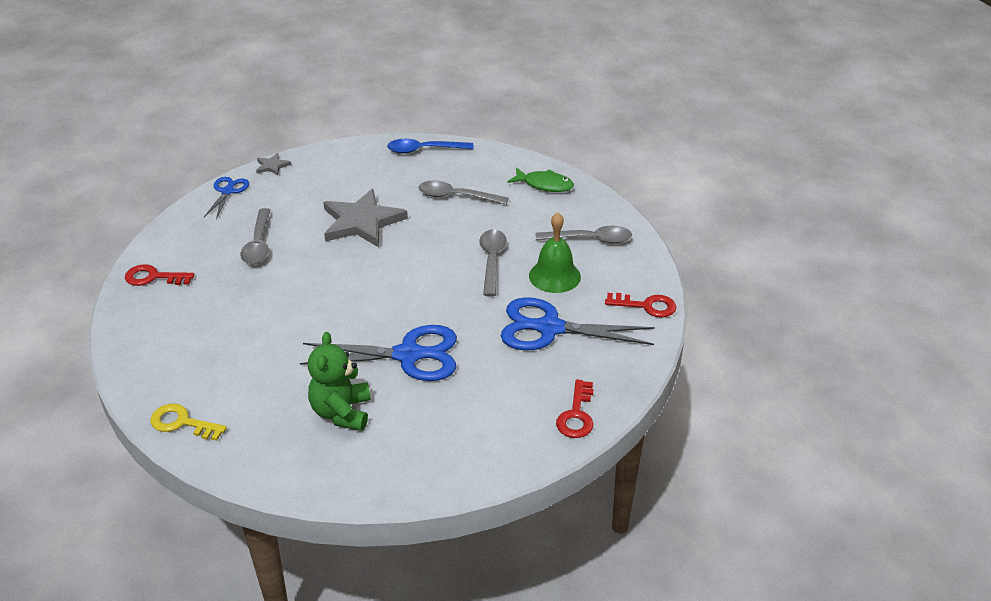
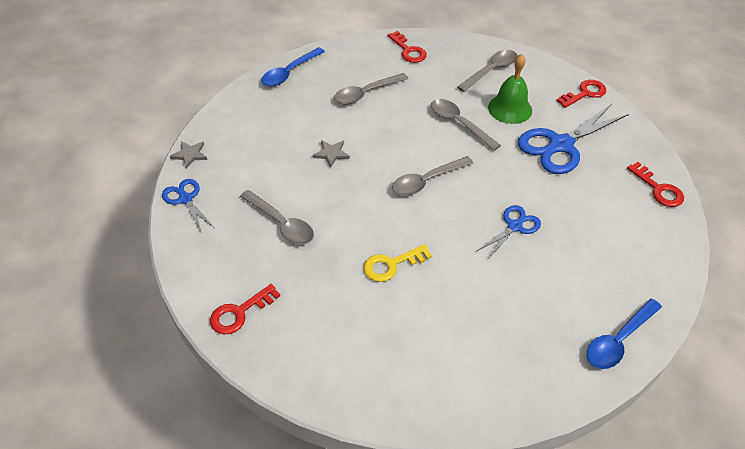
camera: 45 degrees left, 10 degrees up
(182, 423) = (455, 405): yellow key -> yellow key (392, 264)
(342, 412) = (541, 300): green teddy bear -> none
(350, 479) = (618, 340): none -> blue spoon
(362, 222) = (331, 154): grey star -> grey star, size x0.44
(397, 282) = (426, 181): none -> grey spoon
(408, 355) = (514, 226): blue scissors -> blue scissors, size x0.54
(544, 185) = (408, 50): green fish -> red key

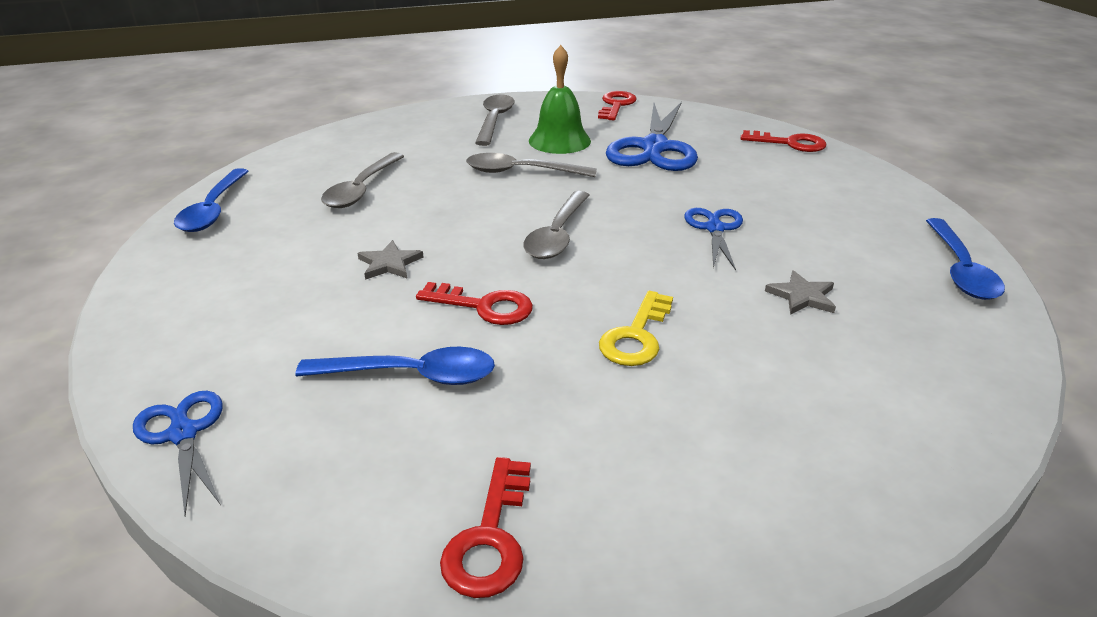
camera: 40 degrees left, 15 degrees down
(185, 199) = (183, 434): blue scissors -> blue scissors turned 45 degrees clockwise
(190, 155) = (126, 370): grey star -> grey star (802, 296)
(281, 223) = (411, 375): grey spoon -> blue spoon
(408, 50) = (369, 136): red key -> red key (484, 306)

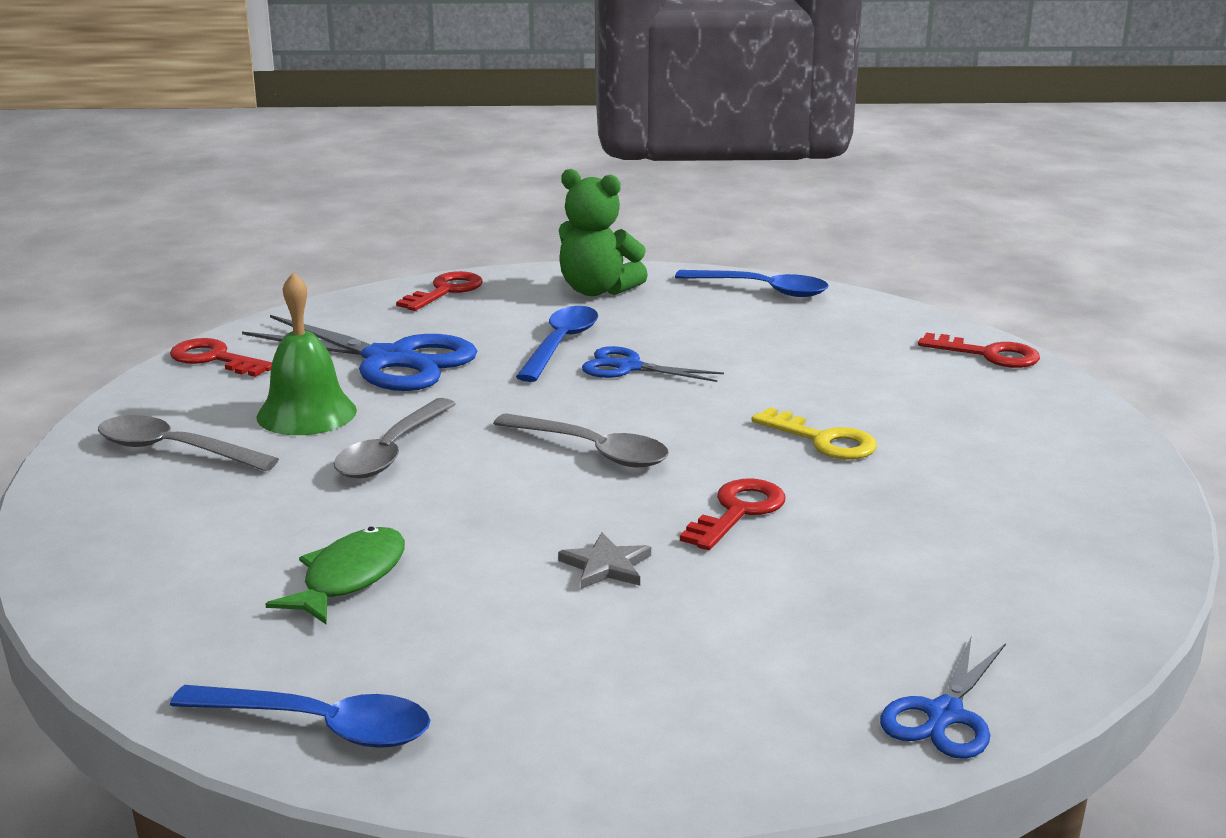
camera: 75 degrees left, 10 degrees down
(183, 434) = (944, 715): blue scissors -> blue scissors turned 45 degrees counterclockwise
(362, 189) = (349, 578): grey spoon -> green fish
(411, 375) = (861, 565): blue spoon -> blue spoon (560, 345)
(490, 537) = (1098, 543): red key -> red key (988, 354)
(802, 296) = (780, 357): grey star -> none
(859, 194) = (597, 290): none -> green teddy bear

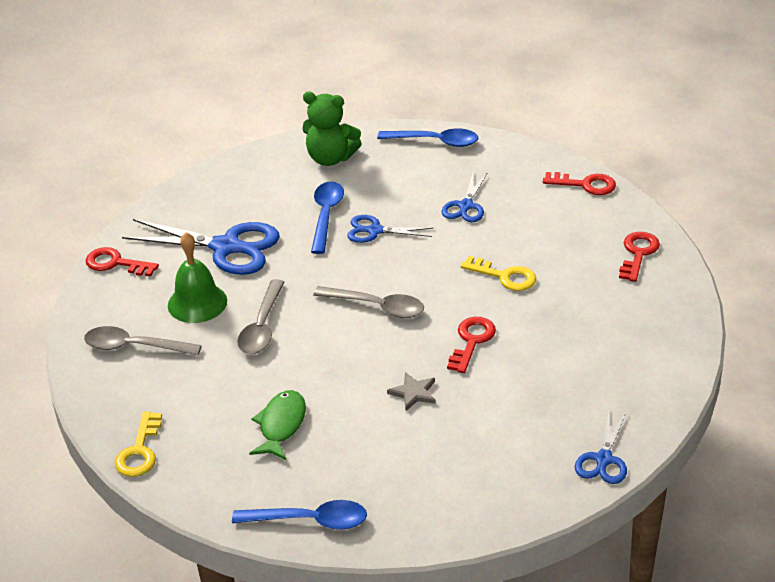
camera: 10 degrees left, 15 degrees up
(85, 579) = (139, 451): none -> yellow key
(445, 291) = (233, 174): red key -> red key (638, 254)
(785, 357) = (466, 206): none -> blue scissors

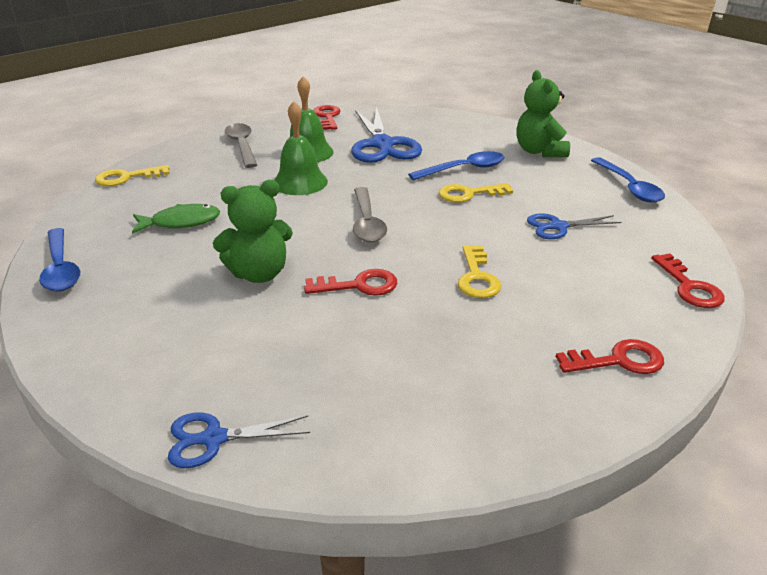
camera: 60 degrees right, 5 degrees down
(262, 326) = (300, 182): grey spoon -> green bell
(375, 231) = (469, 194): blue scissors -> yellow key
(413, 393) = (259, 273): grey star -> green teddy bear

